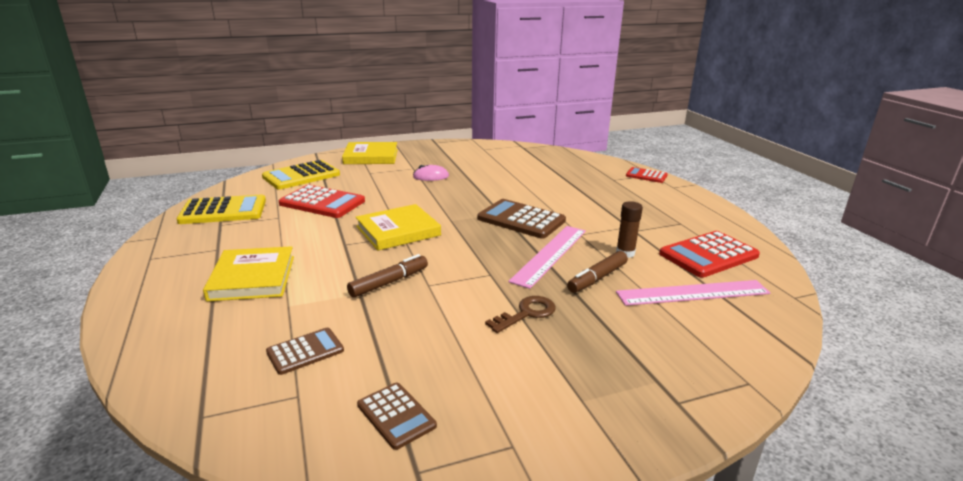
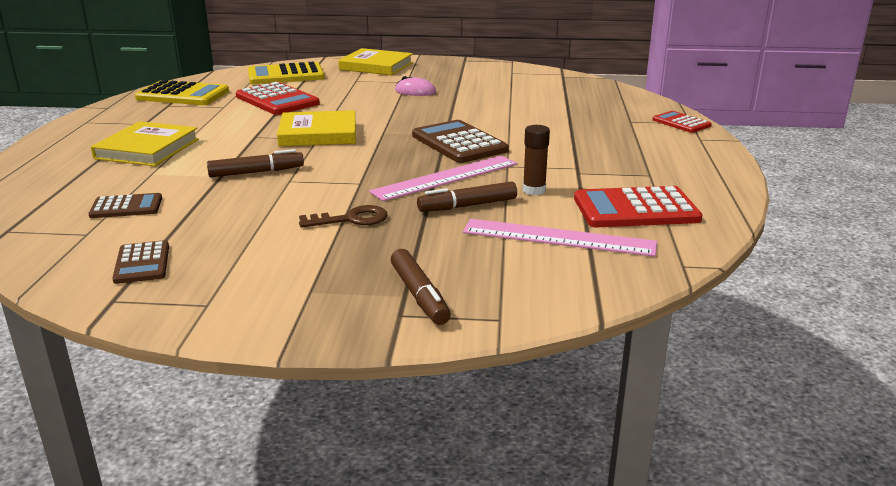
camera: 25 degrees right, 0 degrees up
(668, 377) = (419, 295): none -> brown marker

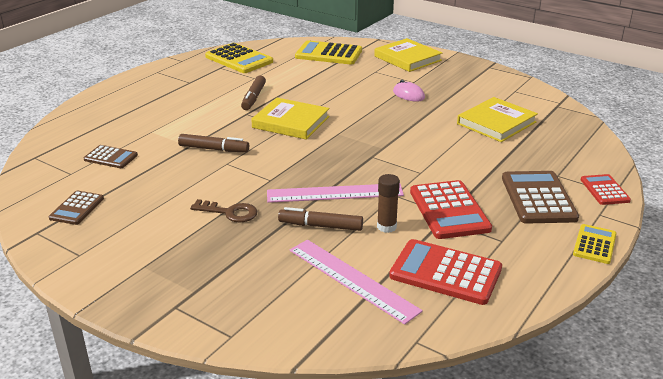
camera: 30 degrees right, 5 degrees up
(147, 149) = (169, 107): yellow book -> yellow book (496, 123)
(277, 100) = (296, 80): red calculator -> red calculator (449, 210)
(419, 295) = (203, 295): brown marker -> brown marker (254, 98)
(459, 143) = (383, 160): brown calculator -> brown calculator (538, 198)
(725, 159) = (594, 244): none -> yellow calculator

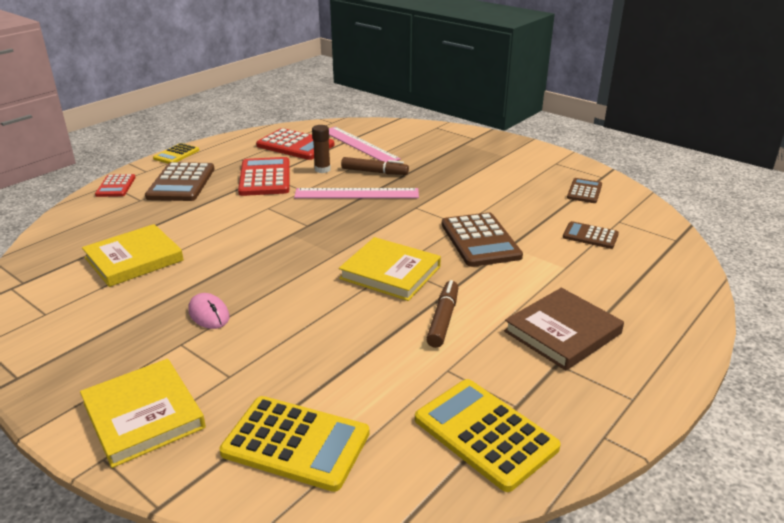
camera: 175 degrees left, 0 degrees up
(178, 95) = (562, 332): none -> brown book
(213, 149) = (480, 240): brown marker -> brown calculator
(229, 212) = (449, 183): brown key -> none

